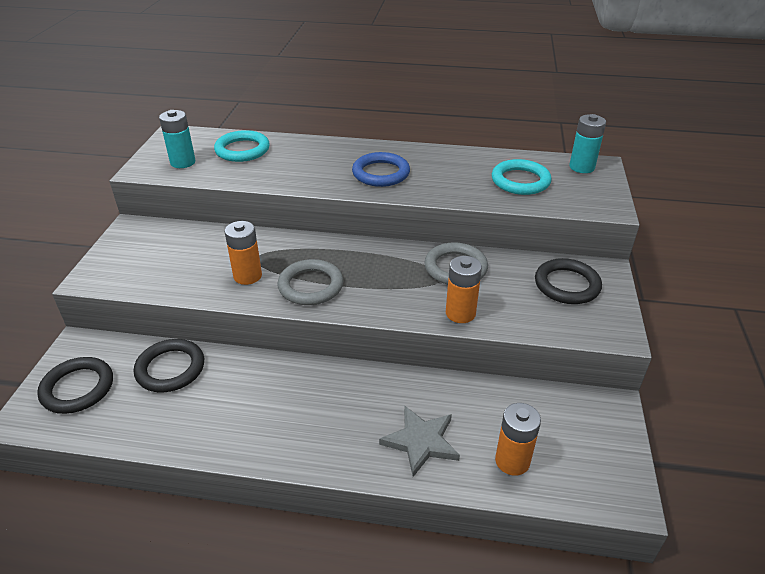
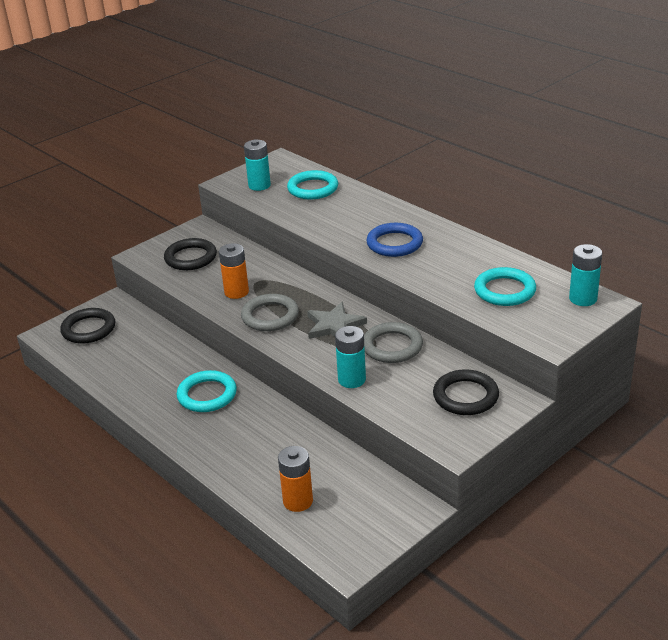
camera: 40 degrees right, 5 degrees down
(170, 369) = (149, 341): black ring -> black ring (190, 258)
(299, 397) = (207, 395): none -> turquoise ring
(421, 441) = (252, 459): grey star -> grey star (334, 325)
(460, 313) = (352, 380): orange battery -> turquoise battery

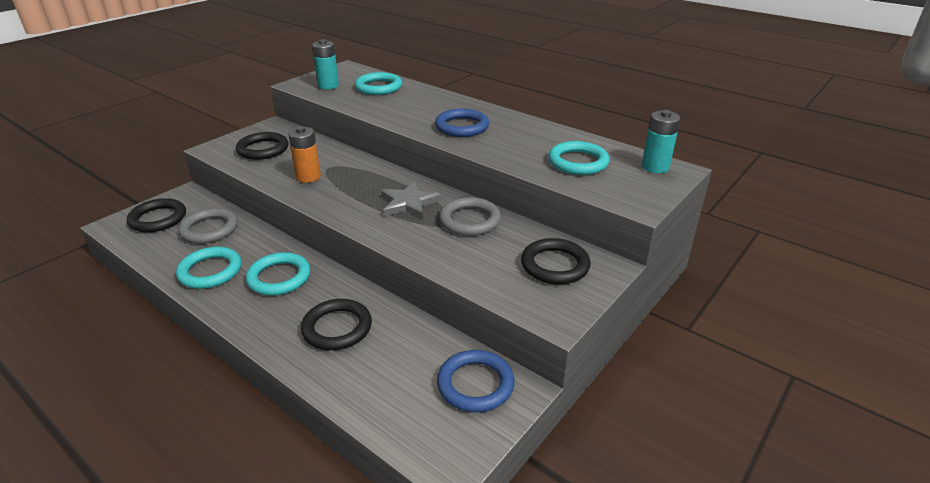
camera: 10 degrees left, 0 degrees up
(143, 386) = (210, 271): none -> turquoise ring
(260, 445) = (337, 328): none -> black ring
(270, 316) = (343, 197): grey ring -> grey ring (209, 229)
(298, 501) = (383, 389): orange battery -> none
(352, 380) = (433, 253): turquoise battery -> none
(379, 501) = (475, 384): none -> blue ring

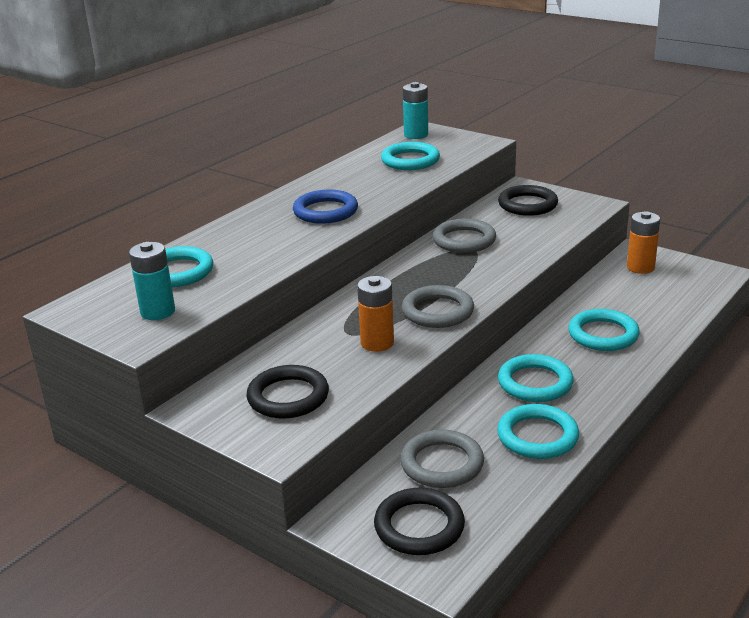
camera: 90 degrees left, 5 degrees down
(337, 328) = (603, 334): black ring -> turquoise ring
(341, 201) = (437, 311): none -> grey ring
(409, 203) = (435, 272): grey star -> none
(475, 384) = (640, 267): blue ring -> orange battery

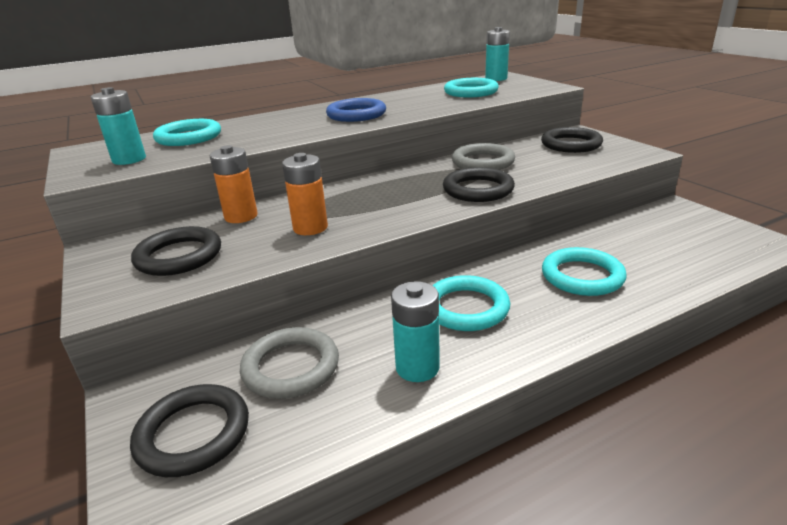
camera: 25 degrees right, 0 degrees up
(437, 311) = (395, 212): grey ring -> none
(487, 273) = (478, 189): none -> black ring
(537, 436) = (417, 367): turquoise ring -> turquoise battery
(640, 267) = (672, 221): orange battery -> orange battery (241, 216)

